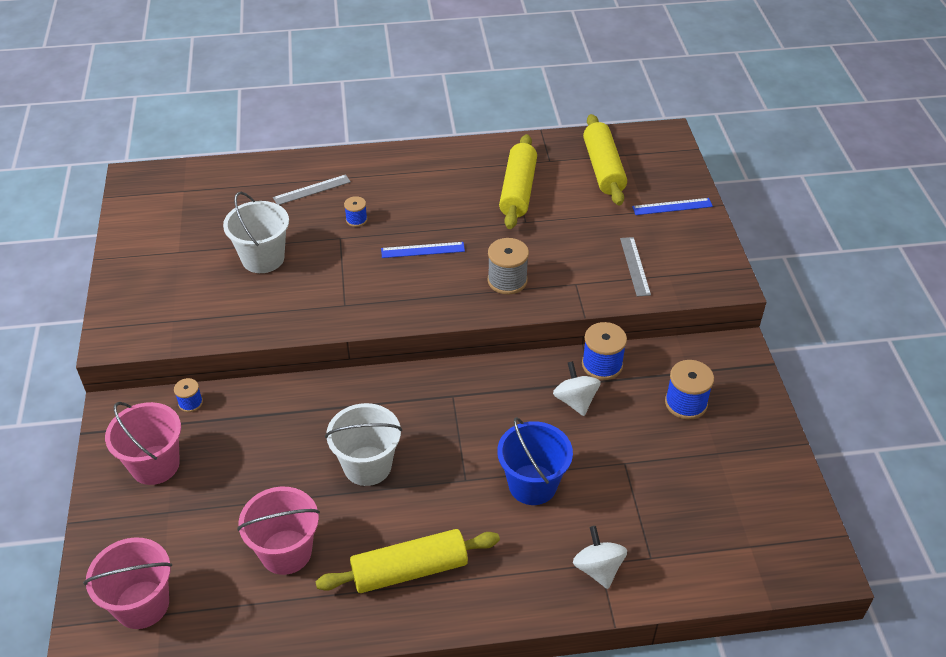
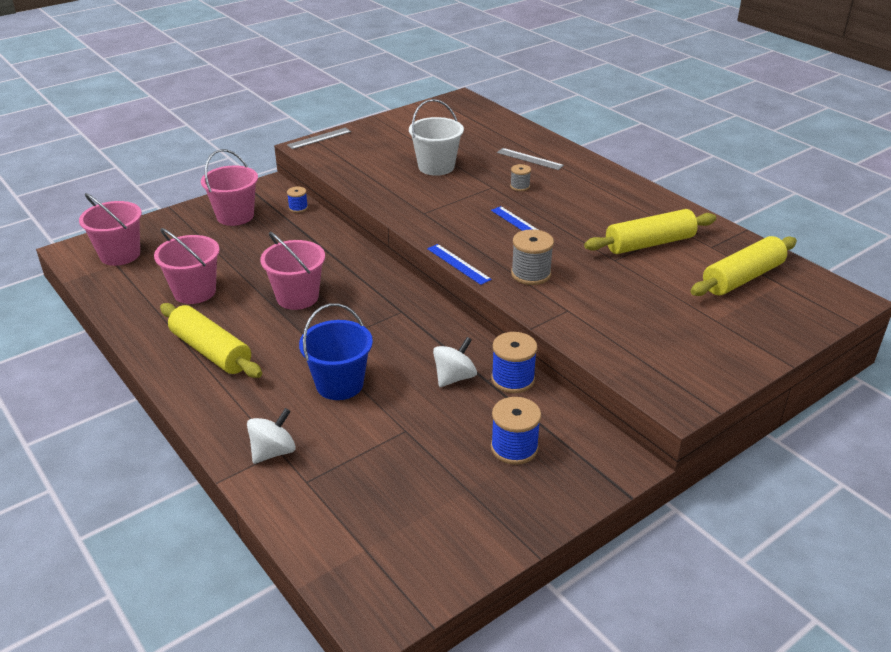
camera: 60 degrees right, 10 degrees down
(356, 220) = (520, 186): blue spool -> grey spool
(367, 466) = (297, 297): white bucket -> pink bucket
(635, 266) = (630, 336): grey ruler -> grey ruler (319, 138)
(672, 206) = (744, 334): blue ruler -> blue ruler (458, 264)

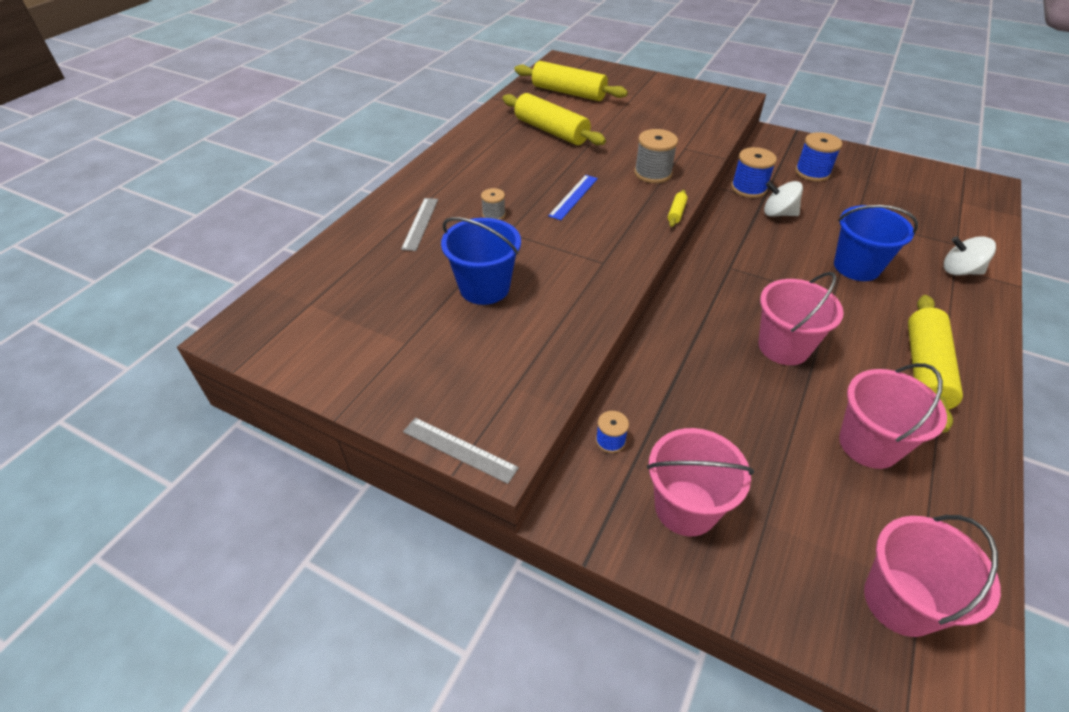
camera: 115 degrees left, 10 degrees up
(436, 167) = (484, 287): white bucket -> blue bucket
(458, 264) = (676, 213): blue ruler -> yellow rolling pin

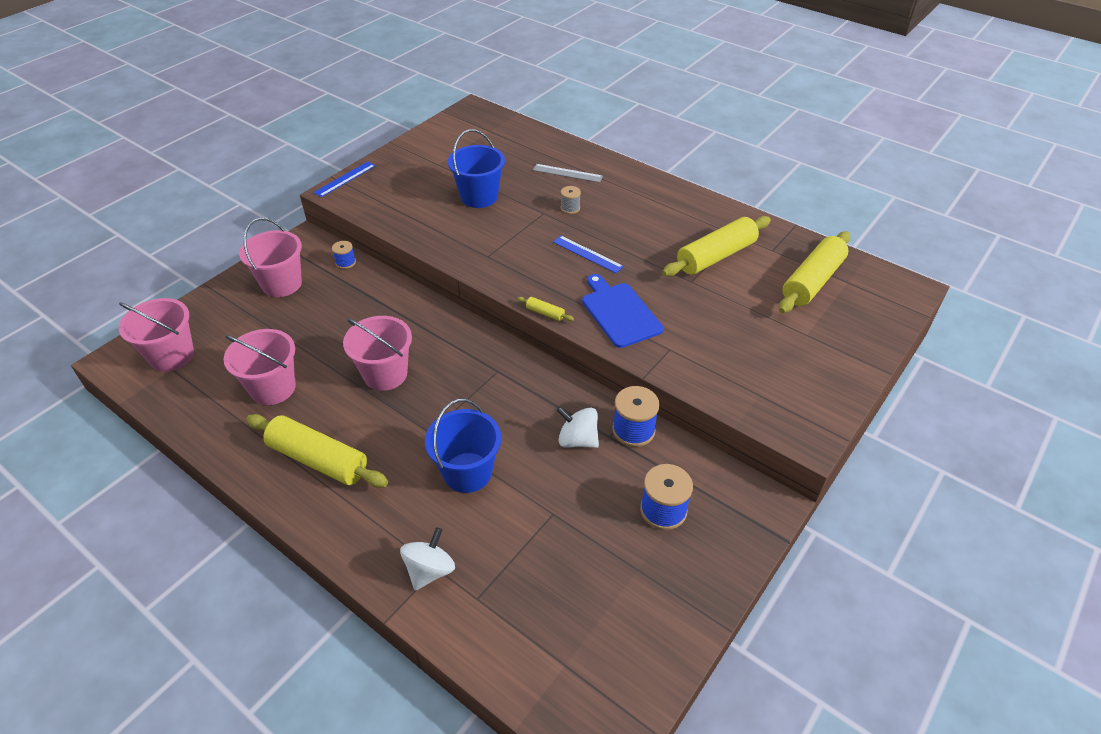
camera: 100 degrees right, 0 degrees up
(459, 449) = (345, 179): grey ruler -> blue ruler
(653, 173) = (619, 312): grey spool -> blue cutting board
(778, 213) = (577, 440): white spinning top -> white spinning top turned 90 degrees counterclockwise

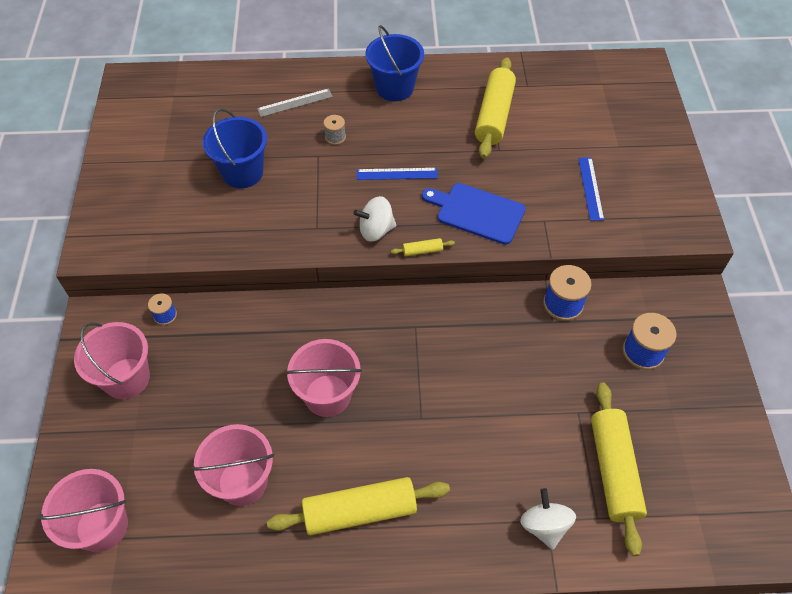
camera: 40 degrees left, 10 degrees up
(345, 179) = (85, 230): blue ruler -> blue ruler (590, 188)
(467, 472) = (486, 428): blue bucket -> blue bucket (394, 88)
(577, 440) = (534, 341): white spinning top -> white spinning top (376, 230)
(812, 281) = (579, 97): yellow rolling pin -> yellow rolling pin (613, 470)

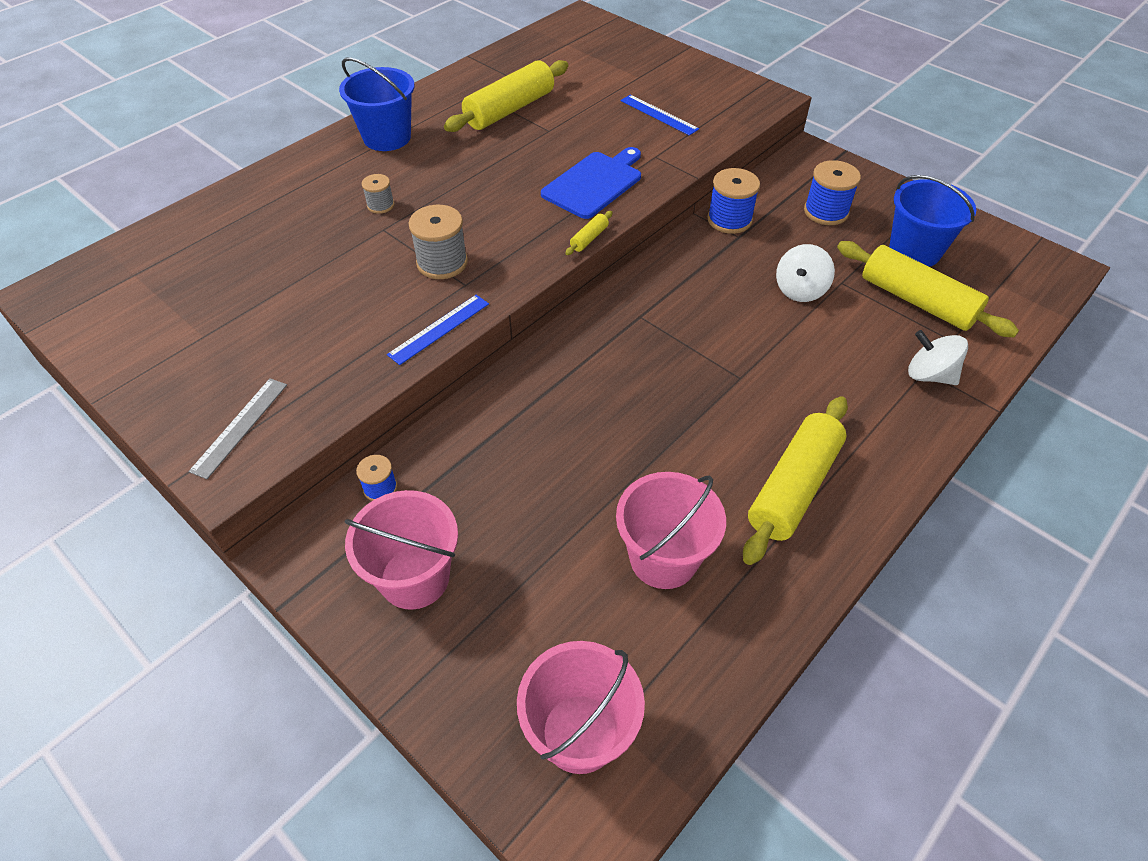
camera: 45 degrees left, 5 degrees down
(242, 173) = (319, 290): blue bucket -> blue bucket (914, 251)
(295, 103) = (296, 202): grey ruler -> grey ruler (240, 427)
(322, 203) = (442, 262): none -> grey spool
(327, 395) = (640, 424): pink bucket -> none
(376, 230) = (525, 250): white spinning top -> white spinning top (800, 290)
(397, 174) = (483, 198): blue ruler -> blue ruler (439, 329)
(477, 212) = (594, 183): blue cutting board -> blue cutting board turned 150 degrees clockwise
(494, 116) = (509, 109): yellow rolling pin -> yellow rolling pin turned 75 degrees clockwise

